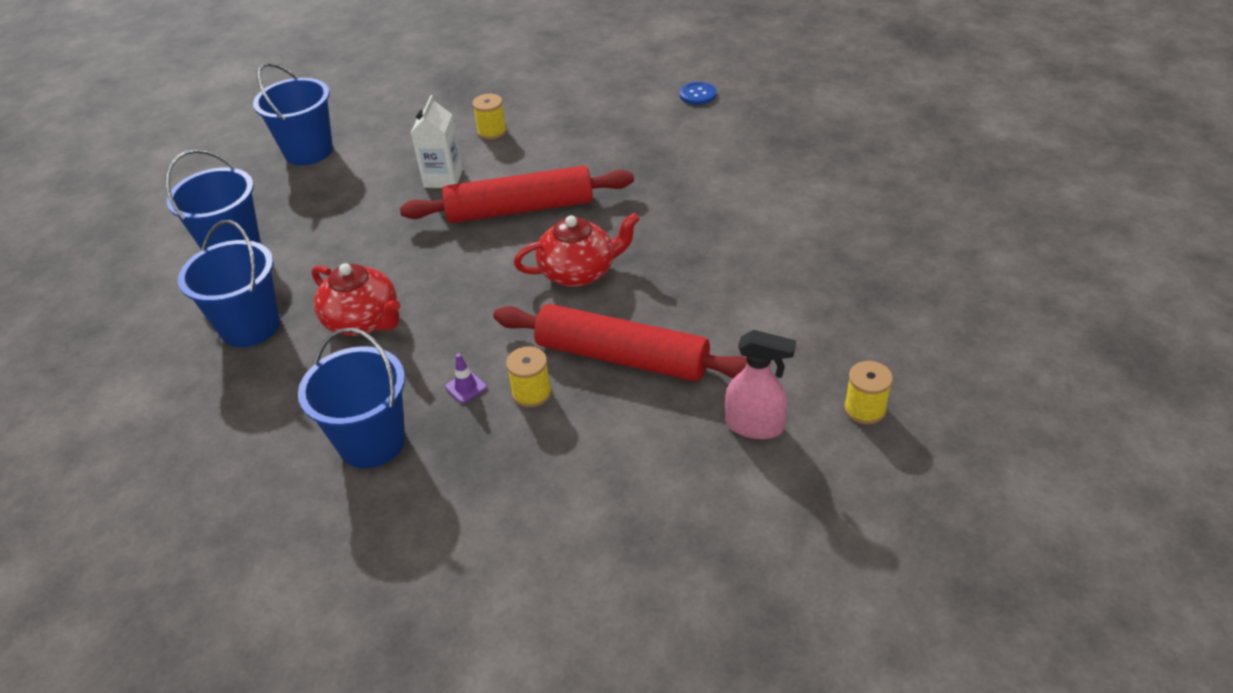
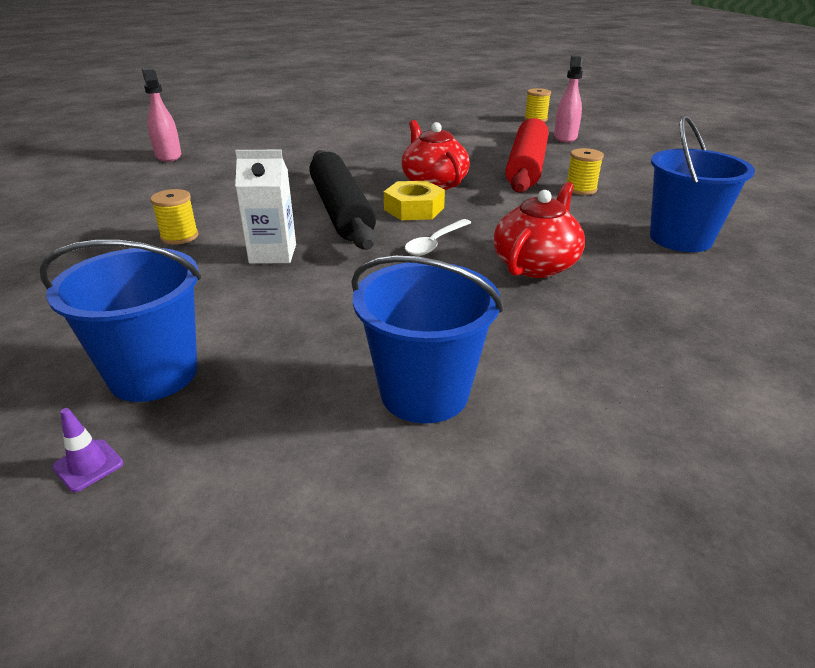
camera: 100 degrees left, 10 degrees down
(250, 326) = (581, 335): blue bucket -> none
(429, 264) = (435, 243): none -> white spoon
(466, 387) = (591, 210): purple traffic cone -> purple traffic cone (88, 465)
(511, 254) = (414, 209): none -> yellow nut
(520, 209) = (341, 211): red rolling pin -> black rolling pin
(697, 95) = (168, 156): blue button -> pink spray bottle

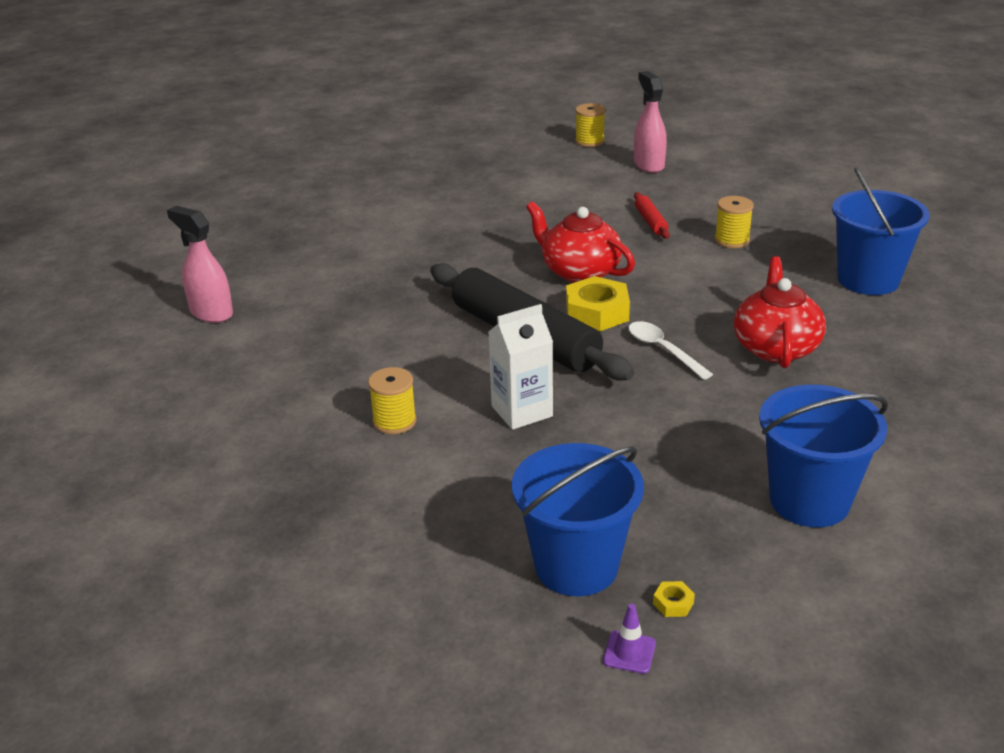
camera: 25 degrees left, 0 degrees up
(185, 437) = (673, 603): none -> yellow nut
(435, 243) = (663, 350): white spoon -> white spoon turned 135 degrees clockwise
(526, 167) = (651, 221): red rolling pin -> red rolling pin, size x0.41

